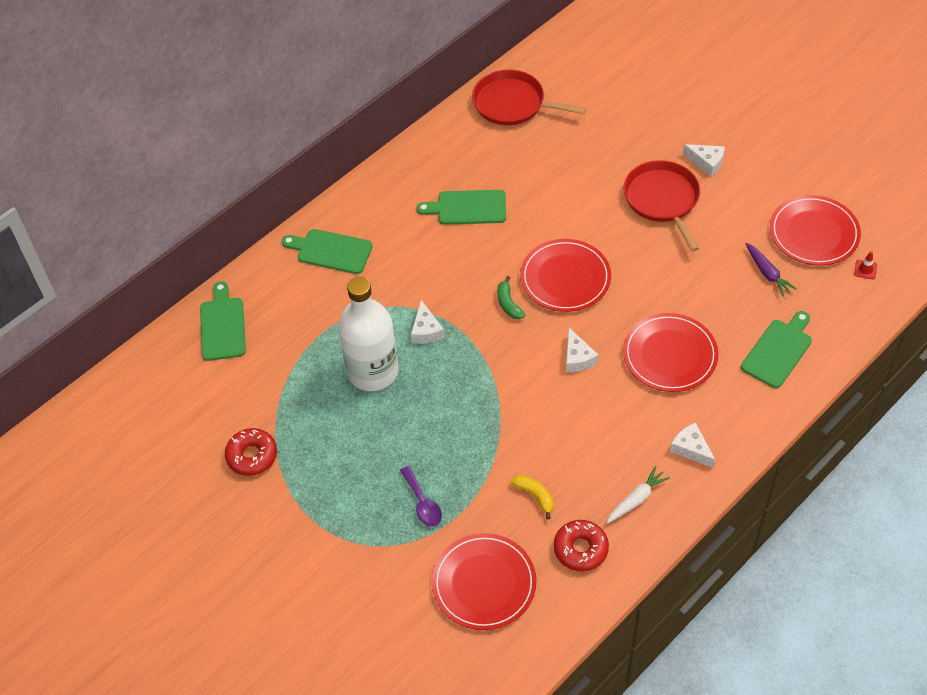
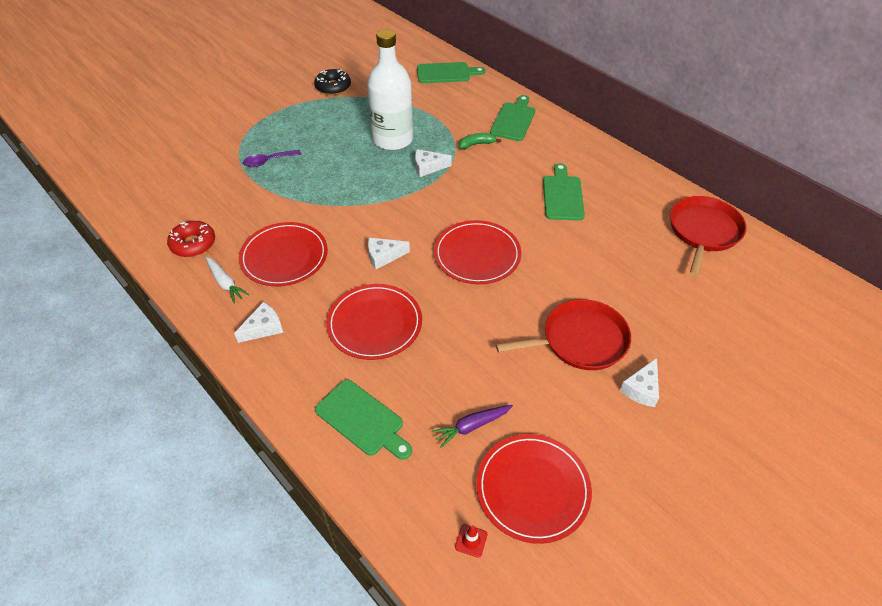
camera: 90 degrees right, 5 degrees down
(252, 456) = (333, 87): red donut -> black donut
(484, 583) = (188, 189): red plate -> red plate (284, 256)
(508, 304) = (450, 216): green banana -> green banana (476, 144)
(535, 496) = (252, 220): yellow banana -> none

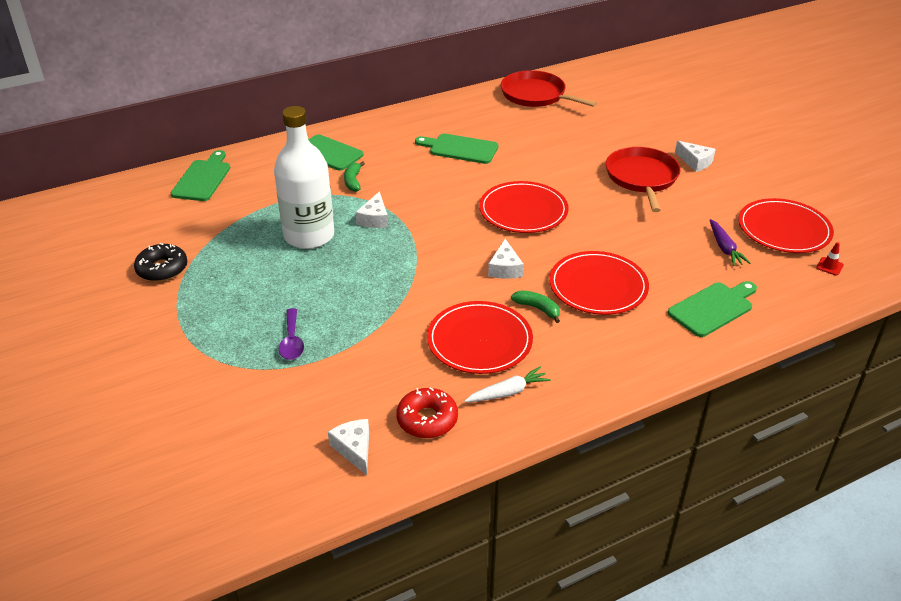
camera: 75 degrees left, 10 degrees down
(263, 328) = (586, 365): white cheese -> white cheese (354, 449)
(332, 286) = (537, 308): none -> green banana

